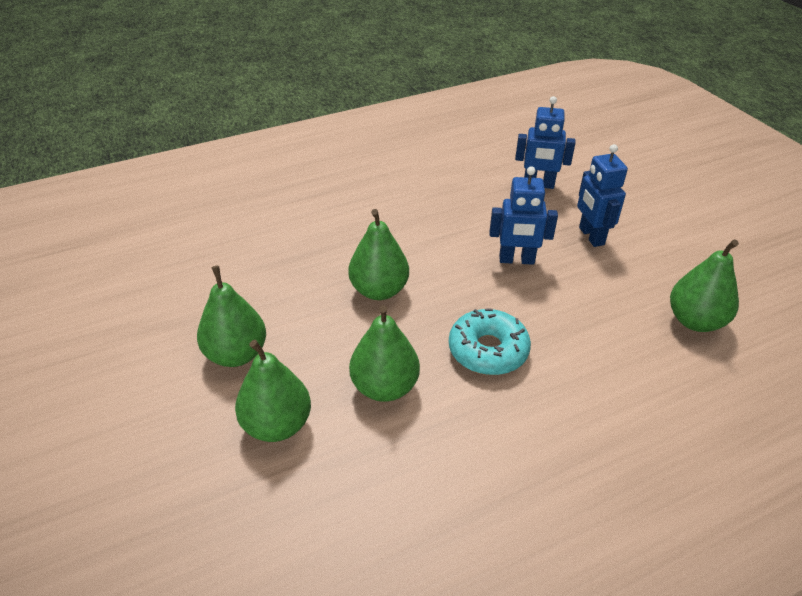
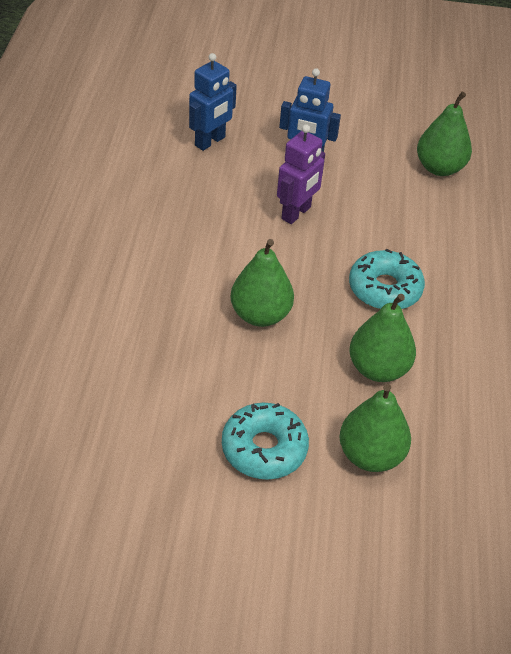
camera: 60 degrees left, 5 degrees up
(236, 354) = (264, 448): green pear -> turquoise donut
(516, 260) = (296, 213): blue robot -> purple robot

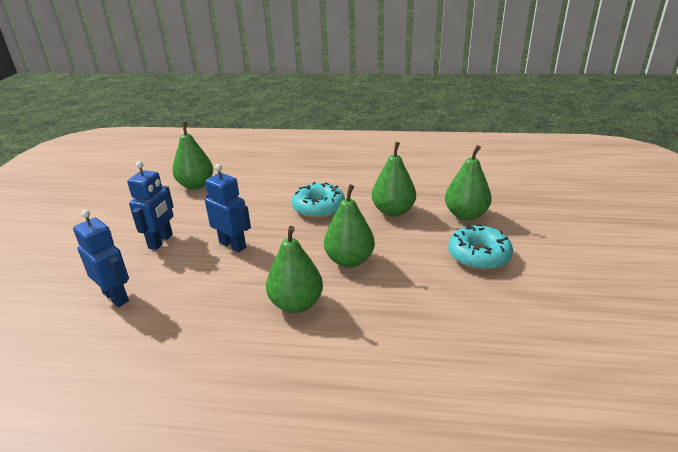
camera: 85 degrees left, 15 degrees down
(185, 268) = (296, 304): none -> green pear
(296, 213) = (233, 245): purple robot -> blue robot

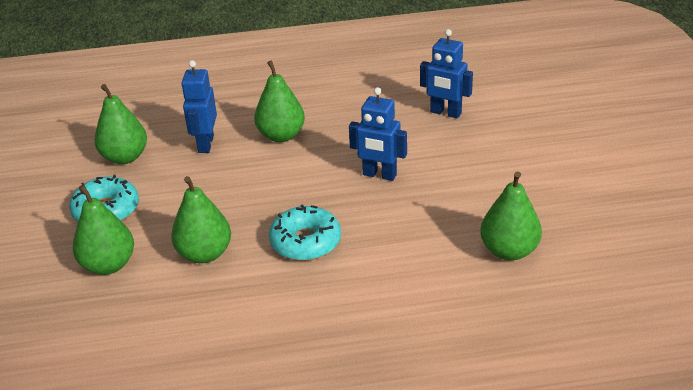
camera: 165 degrees right, 5 degrees up
(161, 241) = (463, 165): blue robot -> blue robot (205, 144)
(349, 260) = (244, 181): green pear -> green pear (125, 157)

